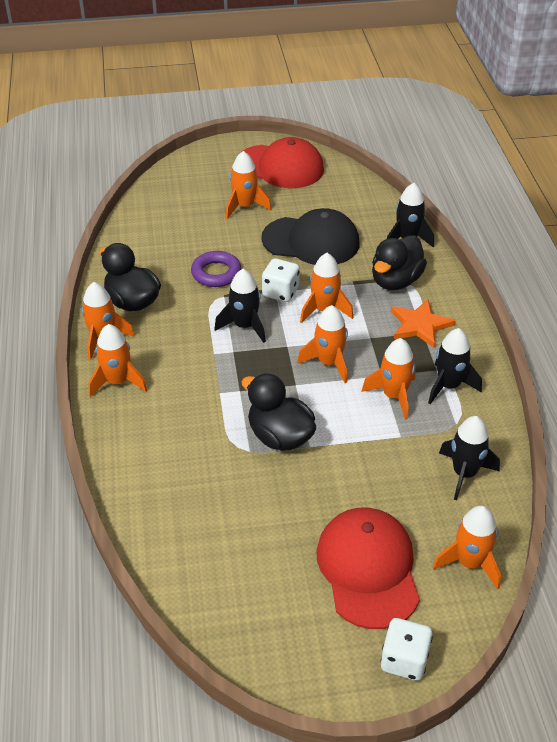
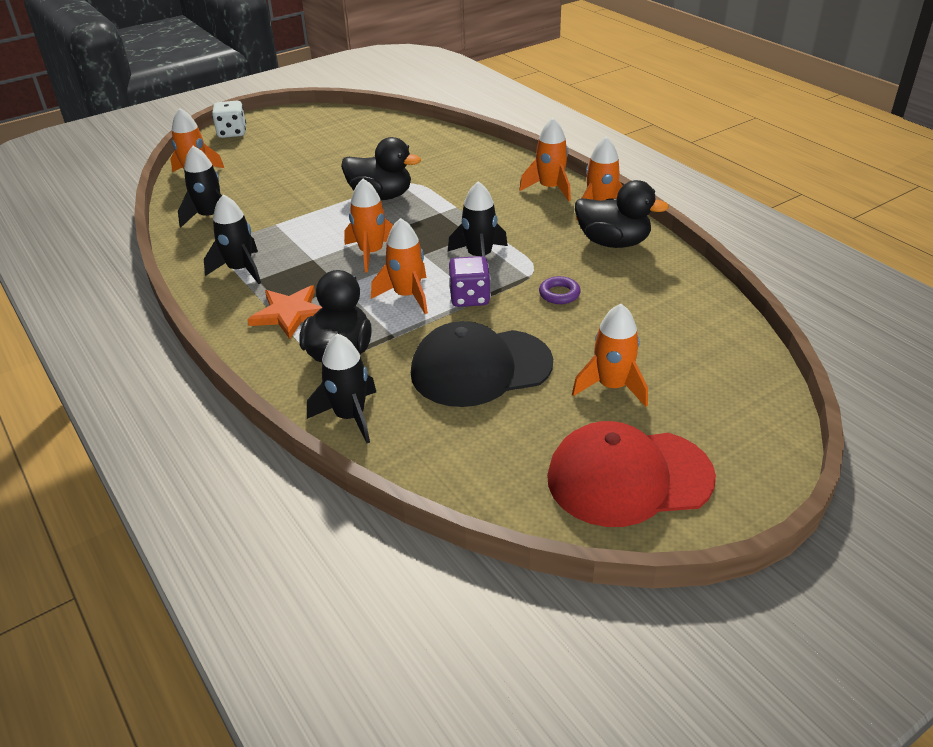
camera: 155 degrees right, 5 degrees down
(216, 273) = (559, 294): purple ring -> purple ring, size x0.65
(280, 292) = (469, 298): white dice -> purple dice
(368, 569) = (271, 156): red cap -> none
(394, 396) = (293, 247): orange rocket -> none

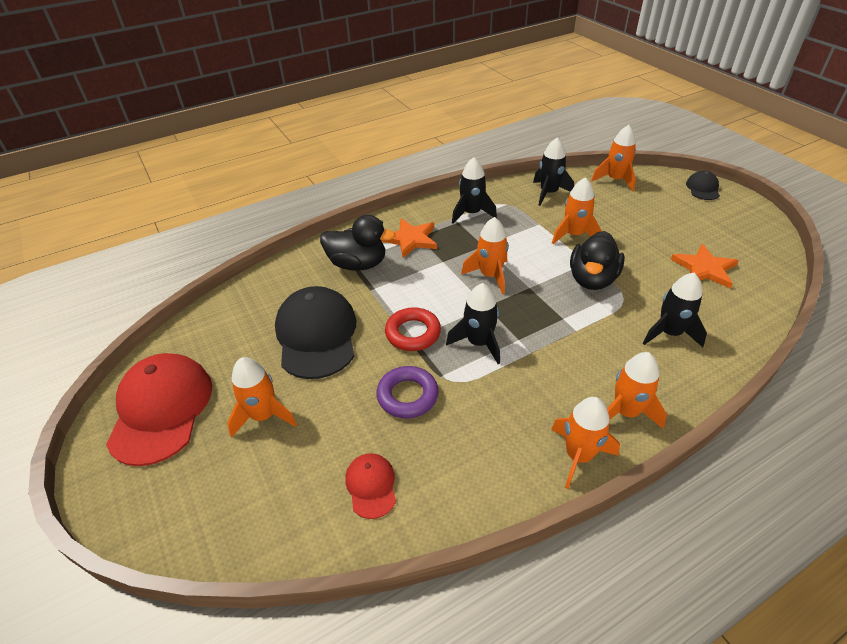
camera: 95 degrees right, 5 degrees up
(232, 133) = (703, 188): white dice -> black cap
(350, 416) = (289, 271): black rocket -> black rocket (669, 333)
(368, 144) = (704, 269): none -> orange star
(407, 296) = (423, 296): orange rocket -> orange rocket (574, 235)
(469, 298) = (413, 333): purple dice -> red ring
(559, 294) = (407, 396): purple ring -> purple ring, size x1.55
(613, 242) = (500, 457): black duck -> none
(667, 304) = (371, 486): none -> red cap

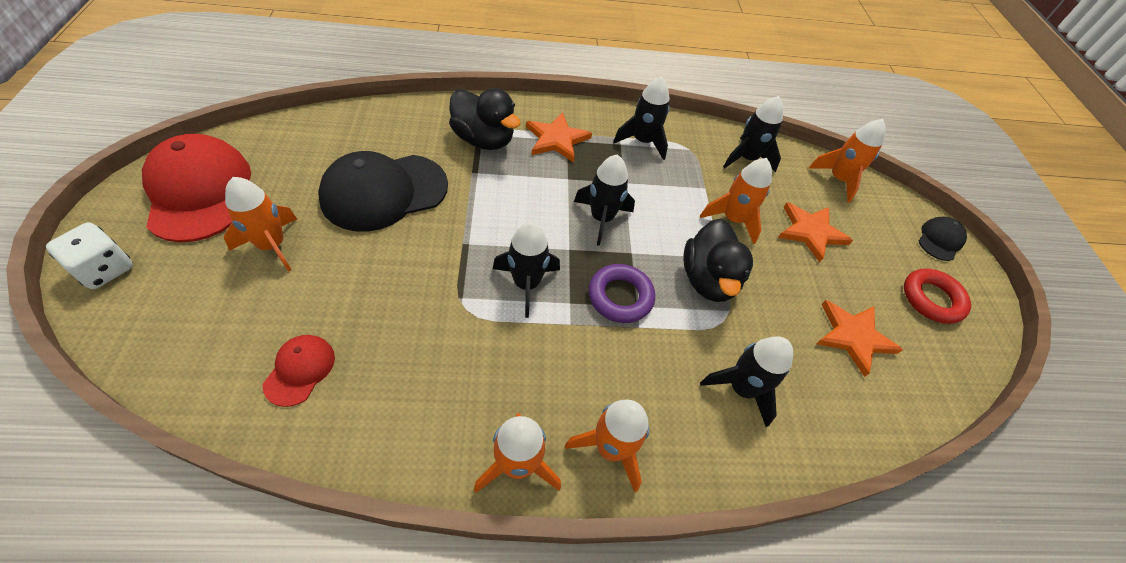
camera: 20 degrees right, 10 degrees up
(136, 507) = (105, 269): none -> white dice
(161, 410) = (199, 191): red cap -> red cap turned 45 degrees counterclockwise
(316, 335) = (384, 192): black cap -> black cap turned 135 degrees counterclockwise
(407, 396) = (411, 300): purple ring -> purple ring (620, 297)
(413, 333) = (472, 238): red ring -> red ring (931, 299)
(490, 276) = (601, 218): orange rocket -> black rocket
(592, 279) = (708, 280): black duck -> black duck turned 45 degrees counterclockwise
(627, 219) = (810, 232): none -> orange star

